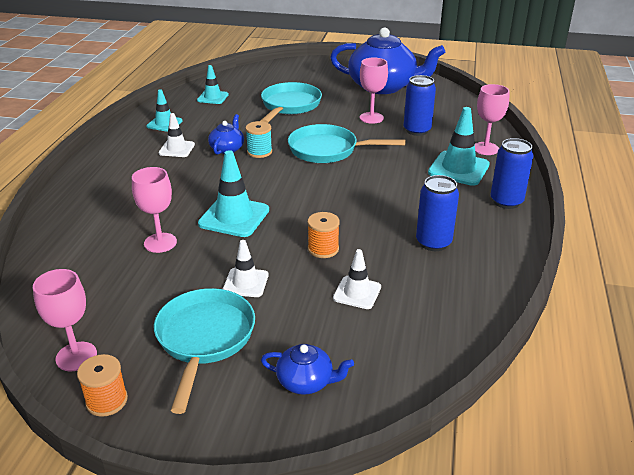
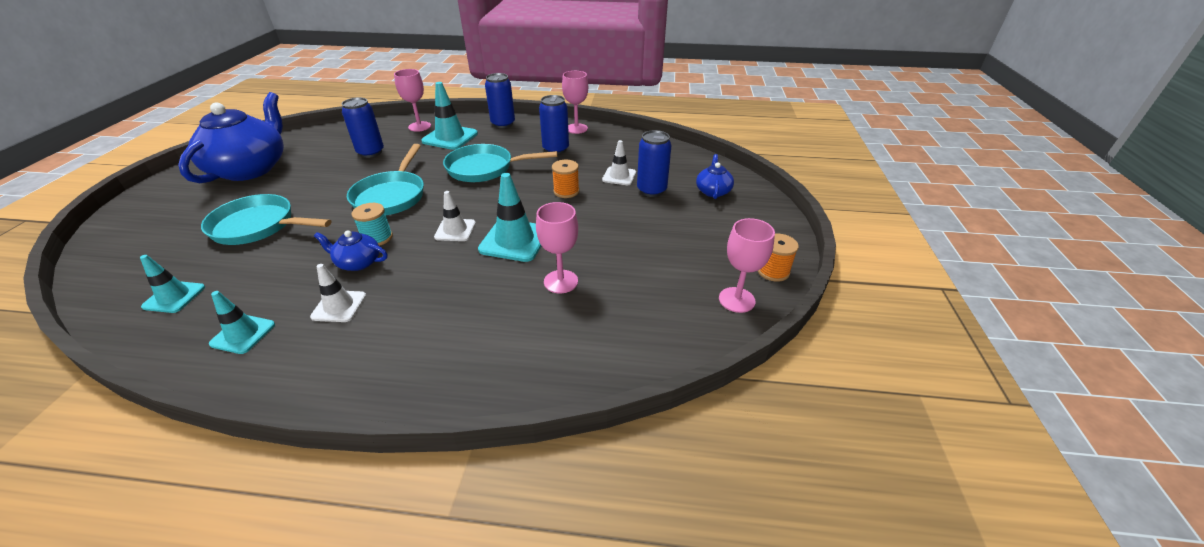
camera: 95 degrees left, 5 degrees up
(204, 339) = (689, 235): turquoise pan -> turquoise pan (484, 168)
(245, 283) = (617, 223): white traffic cone -> white traffic cone (455, 230)
(316, 318) = (651, 190): none -> blue can
(371, 118) = (328, 174): pink goblet -> pink goblet (576, 128)

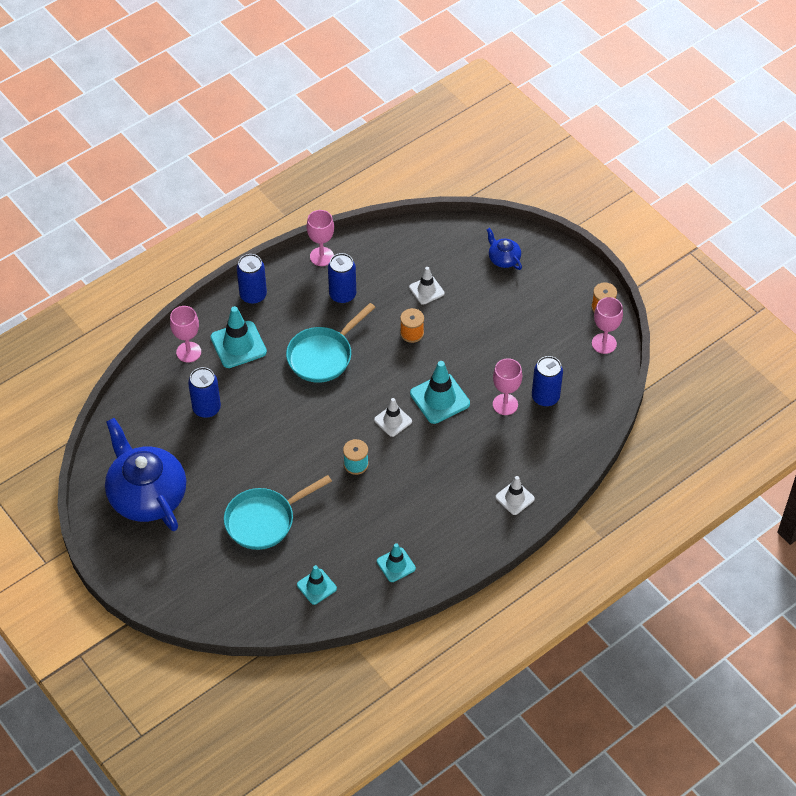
camera: 45 degrees left, 15 degrees up
(339, 306) = (415, 514): white traffic cone -> white traffic cone (515, 498)
(358, 262) = (376, 486): blue teapot -> none
(391, 196) = (303, 430): turquoise pan -> none
(651, 190) = (465, 288): blue can -> blue can (545, 397)

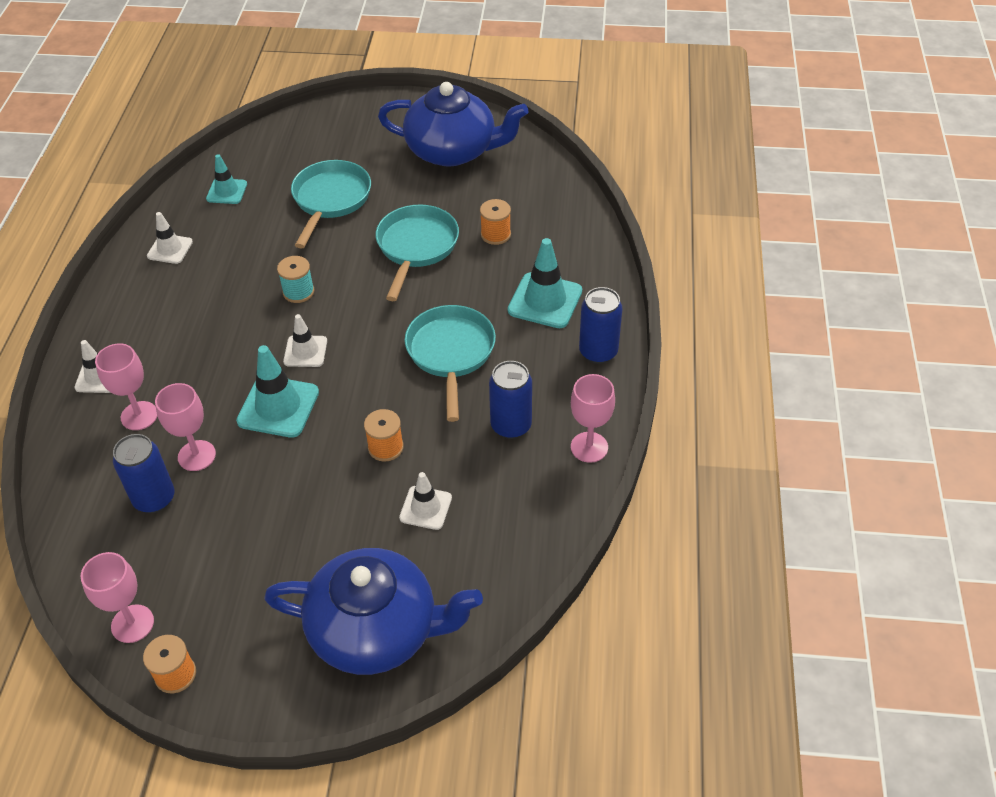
camera: 135 degrees right, 5 degrees down
(188, 352) = (579, 261): pink goblet -> pink goblet (139, 416)
(206, 408) = (495, 234): blue can -> orange spool
(259, 439) = (416, 247): none -> turquoise pan
(396, 565) = (170, 249): turquoise traffic cone -> white traffic cone
(503, 259) = (376, 630): blue teapot -> blue teapot, size x2.26

